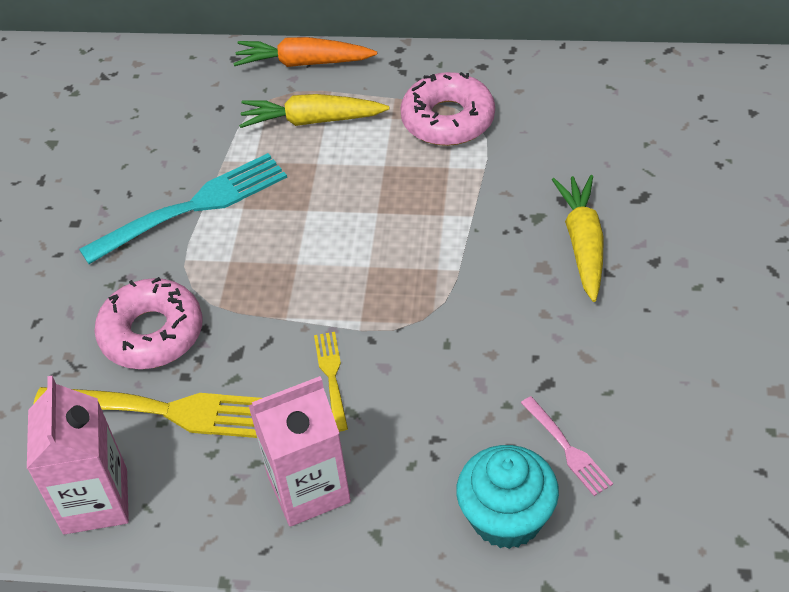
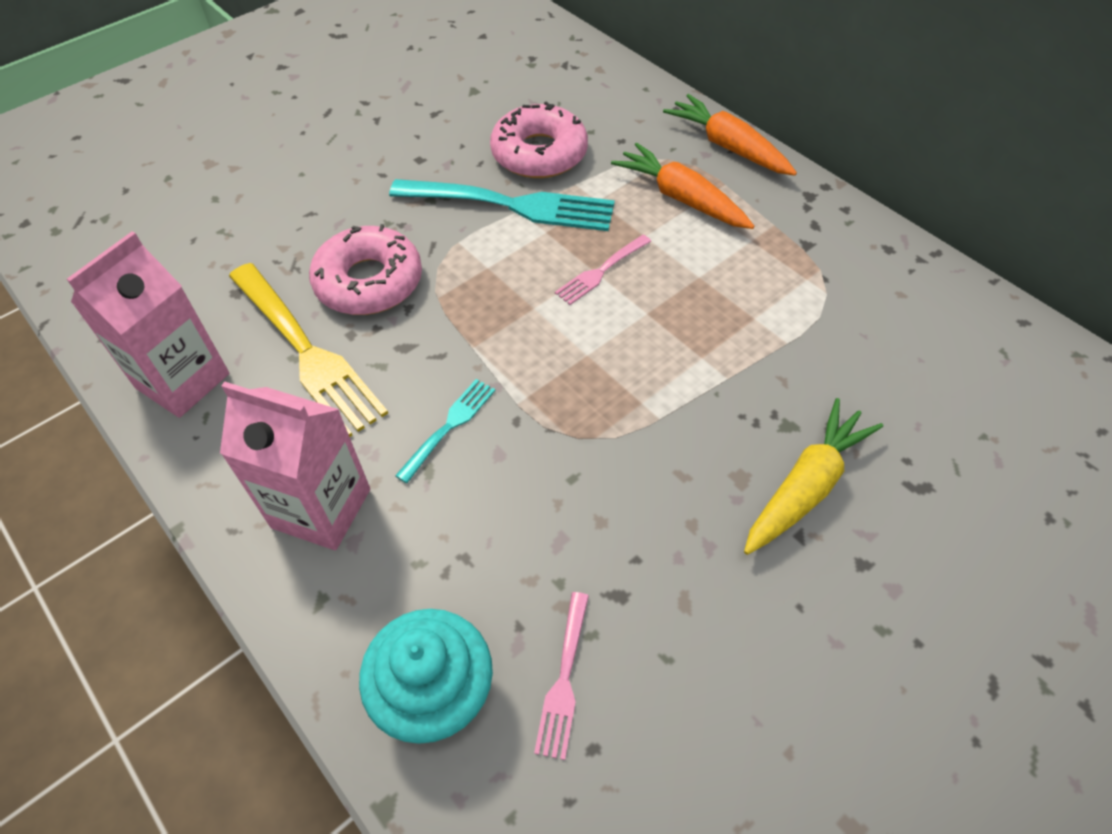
camera: 40 degrees right, 5 degrees up
(312, 120) = (681, 198): yellow carrot -> orange carrot
(314, 207) = (601, 271): none -> pink fork
(332, 377) = (449, 427): yellow fork -> turquoise fork
(448, 119) = (801, 275): pink donut -> pink donut (539, 153)

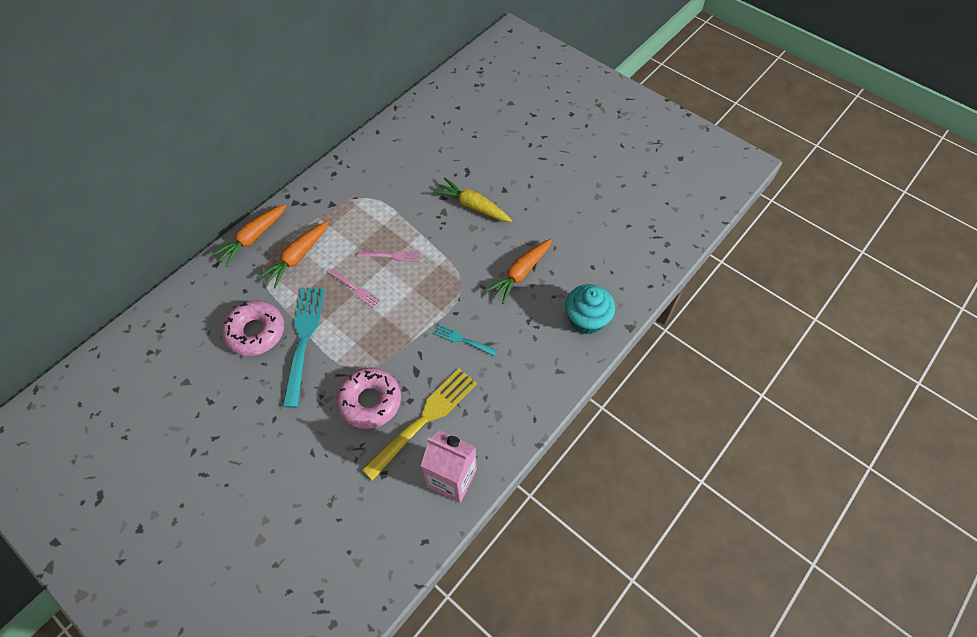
camera: 100 degrees left, 5 degrees up
(321, 508) = (516, 383): pink carton -> none
(564, 678) = (570, 278): pink fork -> pink fork (390, 256)
(596, 561) = (520, 273): none -> orange carrot

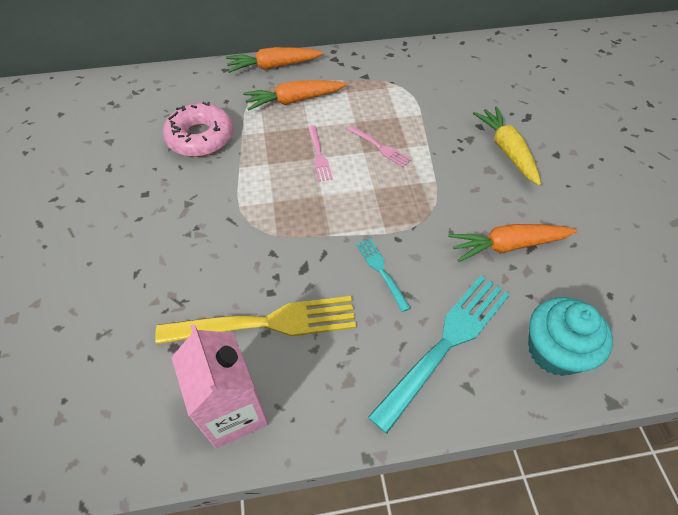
camera: 40 degrees right, 5 degrees down
(303, 340) = (231, 169): turquoise fork -> turquoise fork (446, 345)
(370, 401) = (233, 264): pink donut -> none

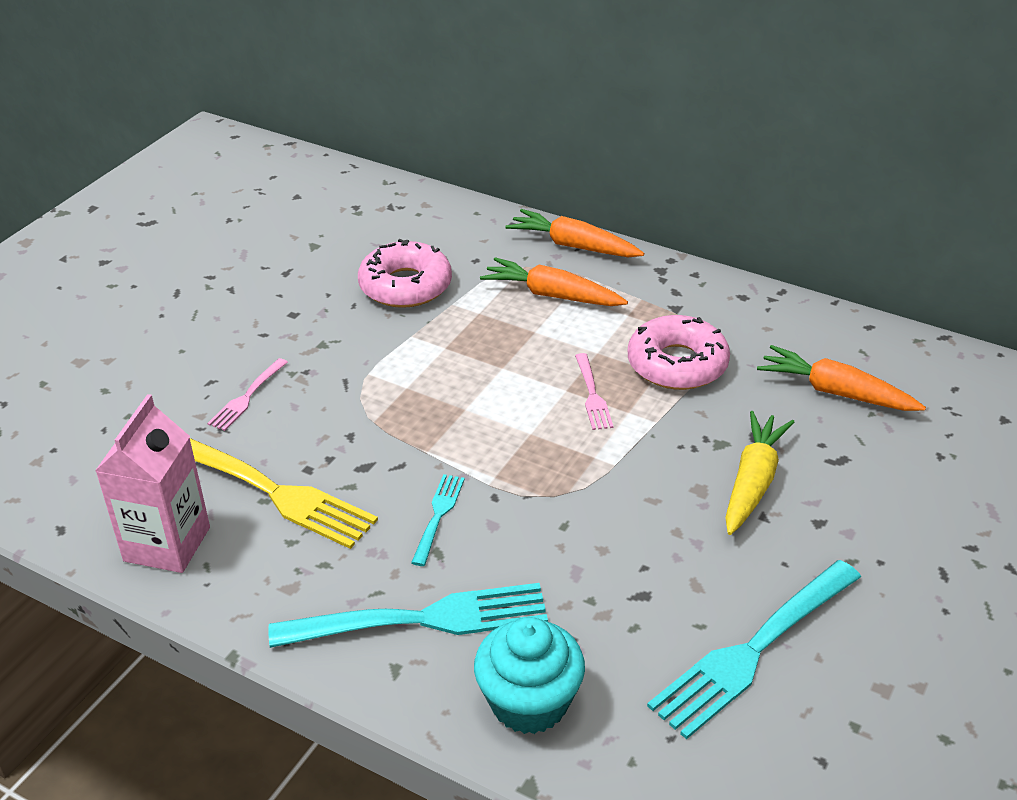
camera: 40 degrees right, 15 degrees down
(318, 155) = (510, 367): pink fork -> pink fork (247, 396)
(401, 107) = (677, 364): none -> pink donut
(508, 246) = (613, 577): orange carrot -> orange carrot (836, 392)
(609, 240) = (754, 649): none -> turquoise fork

